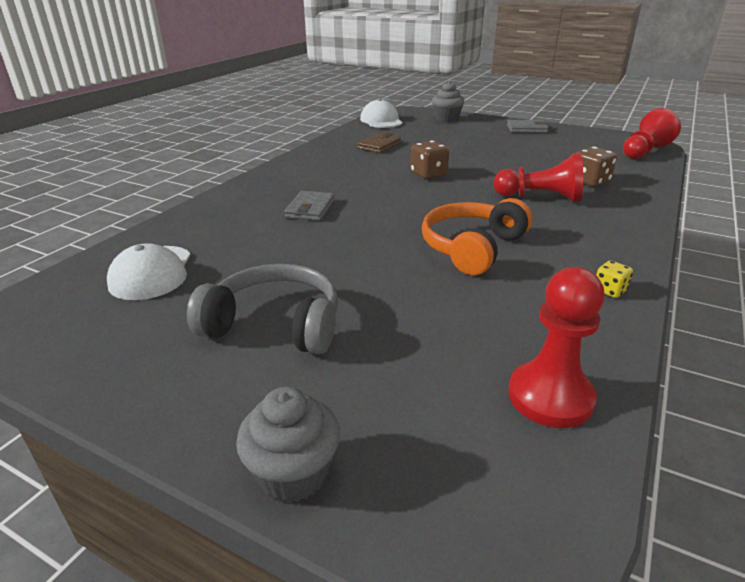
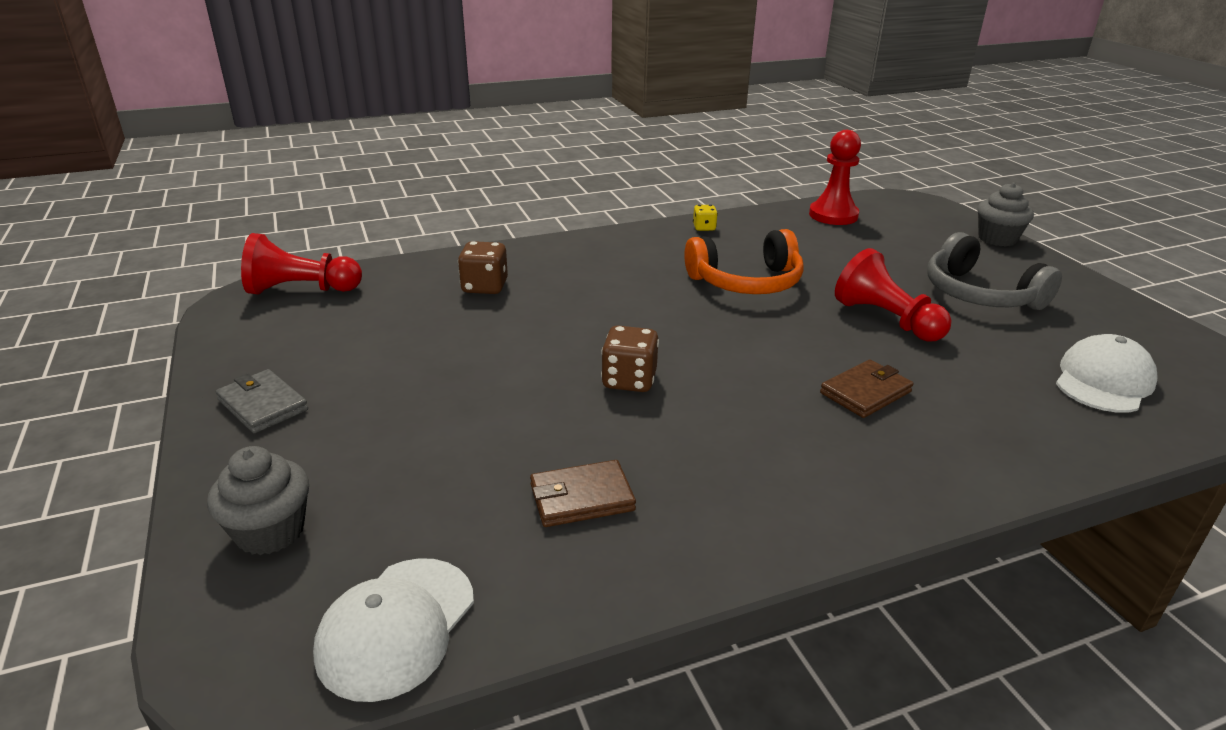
camera: 140 degrees left, 0 degrees up
(310, 209) = (865, 392): grey wallet -> brown wallet
(540, 197) = (580, 294): red pawn -> red pawn (886, 319)

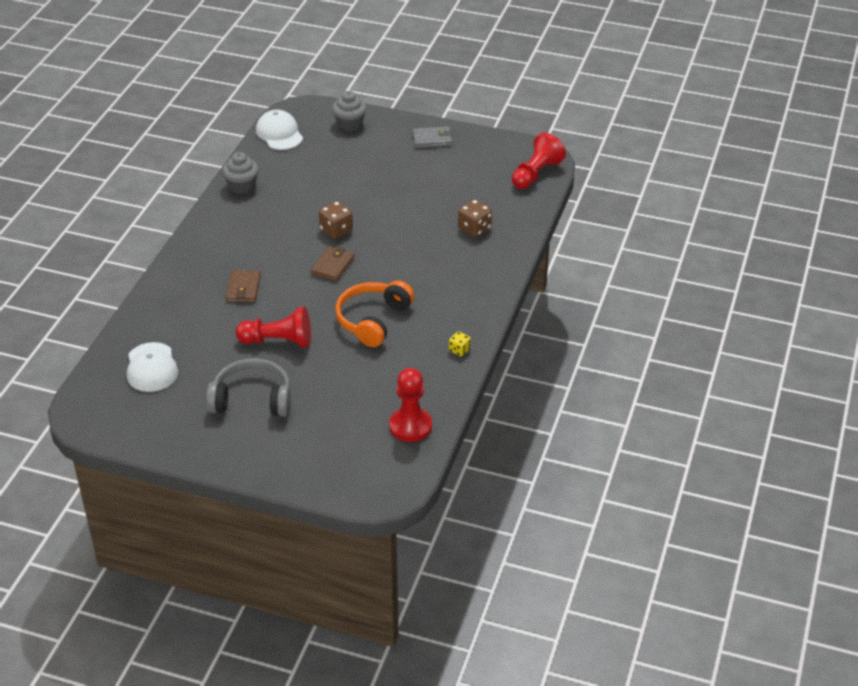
camera: 130 degrees right, 10 degrees up
(581, 498) = (285, 185): brown wallet -> brown wallet (333, 266)
(997, 239) = (288, 477): grey cupcake -> grey cupcake (242, 186)

